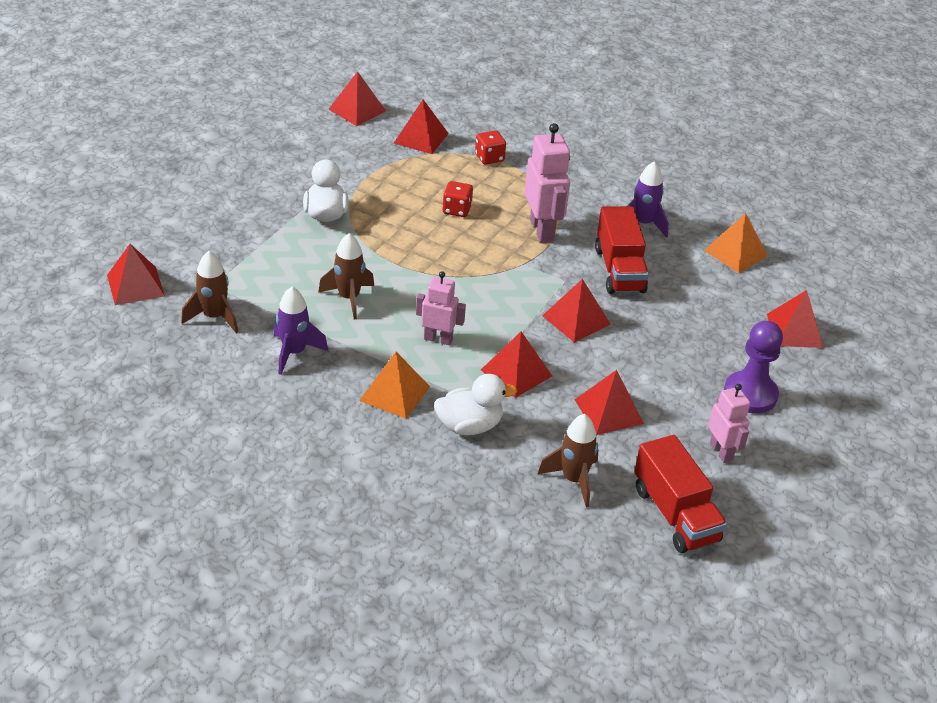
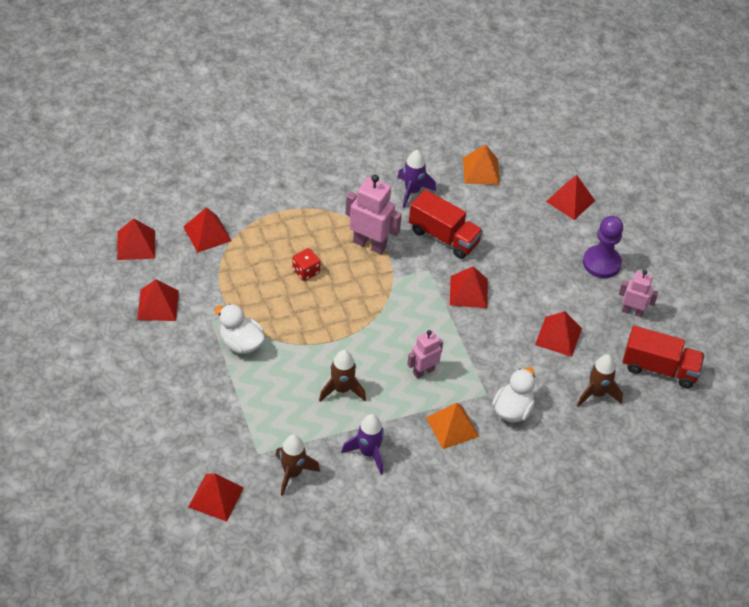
camera: 50 degrees left, 10 degrees up
(489, 158) = (267, 214): red dice -> none
(516, 372) = (488, 355): red pyramid -> red pyramid (158, 305)

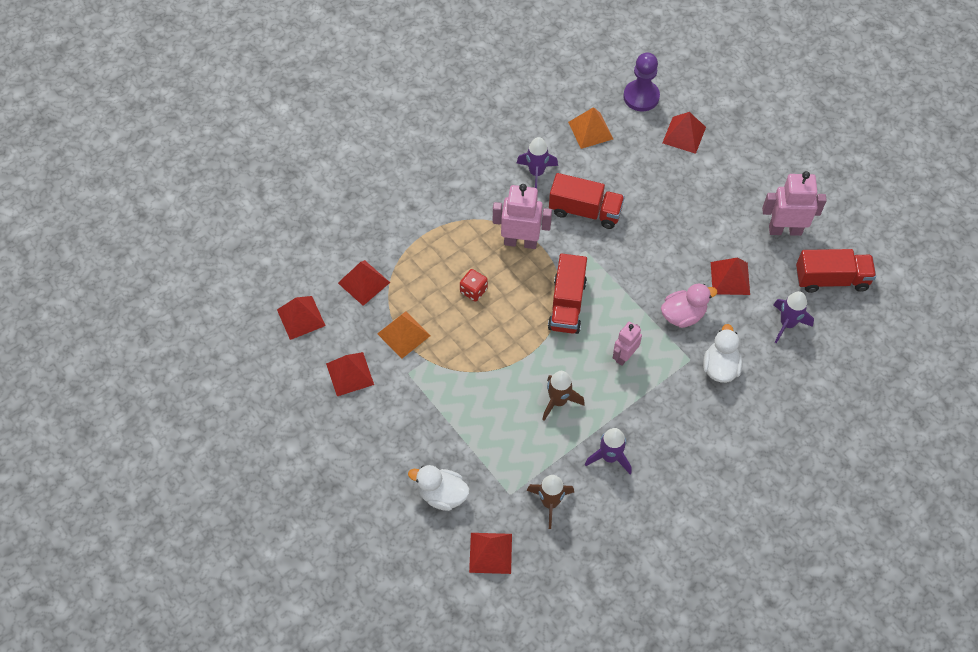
camera: 15 degrees left, 10 degrees up
(241, 343) = (445, 386): white duck -> white duck (442, 494)
(389, 310) = (567, 304): none -> red truck
(452, 427) = (674, 403): orange pyramid -> orange pyramid (403, 334)
(468, 292) = (631, 260): red pyramid -> none
(497, 354) = (683, 315): none -> pink duck
(597, 393) = (787, 324): brown rocket -> purple rocket
(601, 263) = (738, 190): purple pawn -> purple pawn (641, 97)
(632, 311) = (785, 230): pink robot -> pink robot, size x1.60

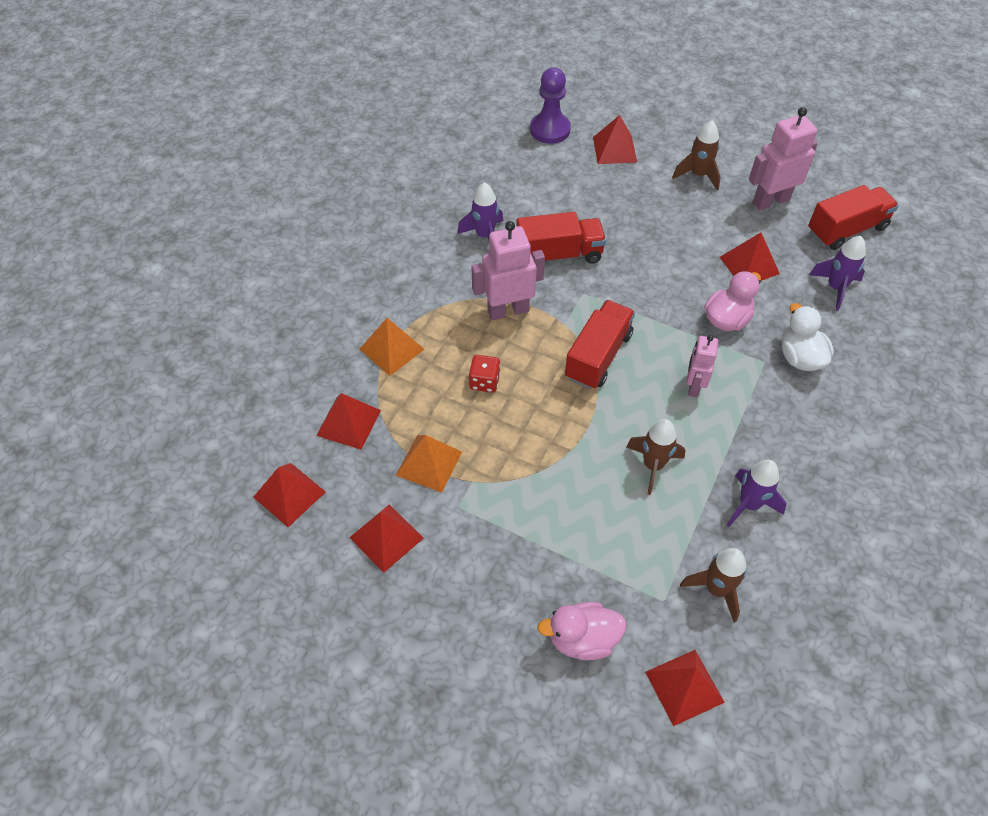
camera: 25 degrees left, 5 degrees down
(442, 494) = (582, 639): white duck -> pink duck
(567, 304) = (598, 356): red truck -> red truck turned 135 degrees counterclockwise
(590, 130) = (517, 176): orange pyramid -> orange pyramid (391, 349)
(739, 184) = (698, 175): none -> brown rocket

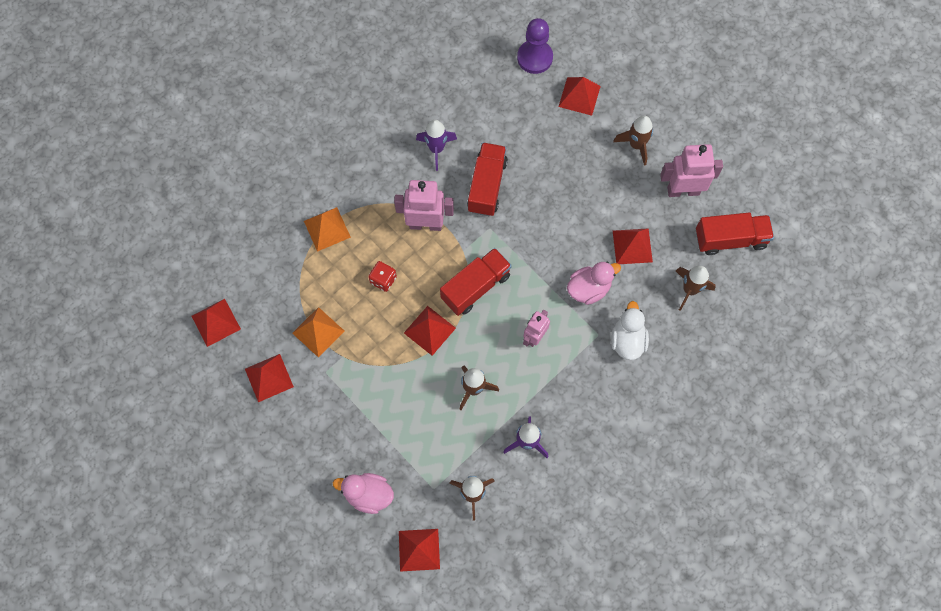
camera: 20 degrees right, 15 degrees up
(349, 422) = (275, 280): red pyramid -> red pyramid (429, 330)
(559, 254) = (487, 186): red truck -> red truck turned 90 degrees counterclockwise
(835, 288) = (690, 290): purple rocket -> brown rocket

